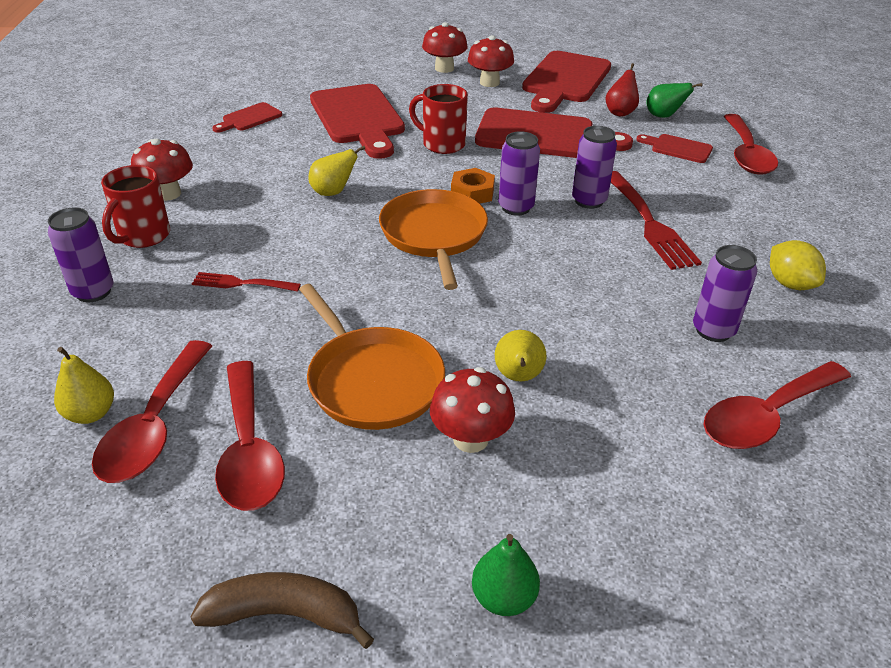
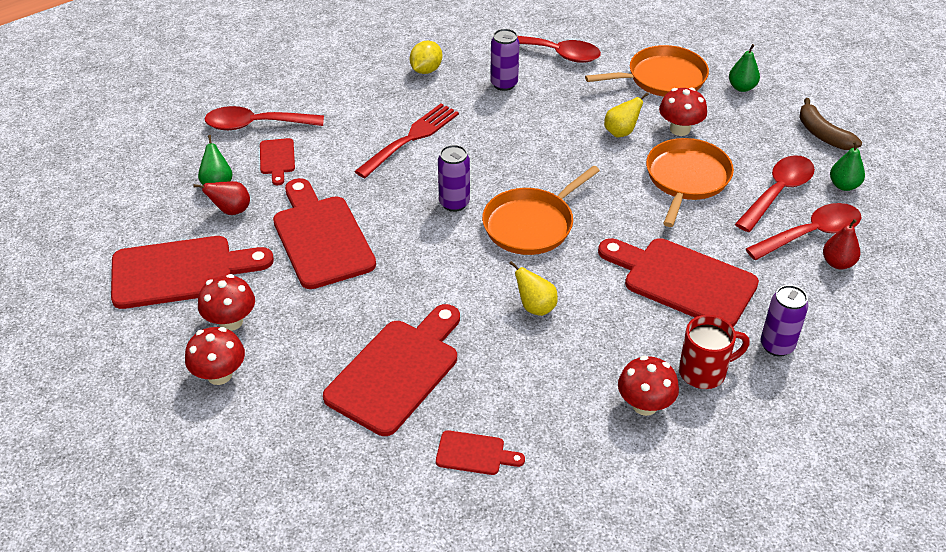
camera: 125 degrees left, 5 degrees up
(90, 414) = (837, 263): yellow pear -> red pear
(169, 537) = (843, 185): none -> green pear
(243, 283) = (682, 280): red fork -> red cutting board
(442, 144) = (394, 288): red mug -> none
(472, 193) = (456, 233): orange nut -> none
(589, 201) = (408, 173): purple can -> none
(612, 503) = (662, 78): none -> orange pan
(746, 154) = (256, 125): red spoon -> red spoon turned 150 degrees counterclockwise

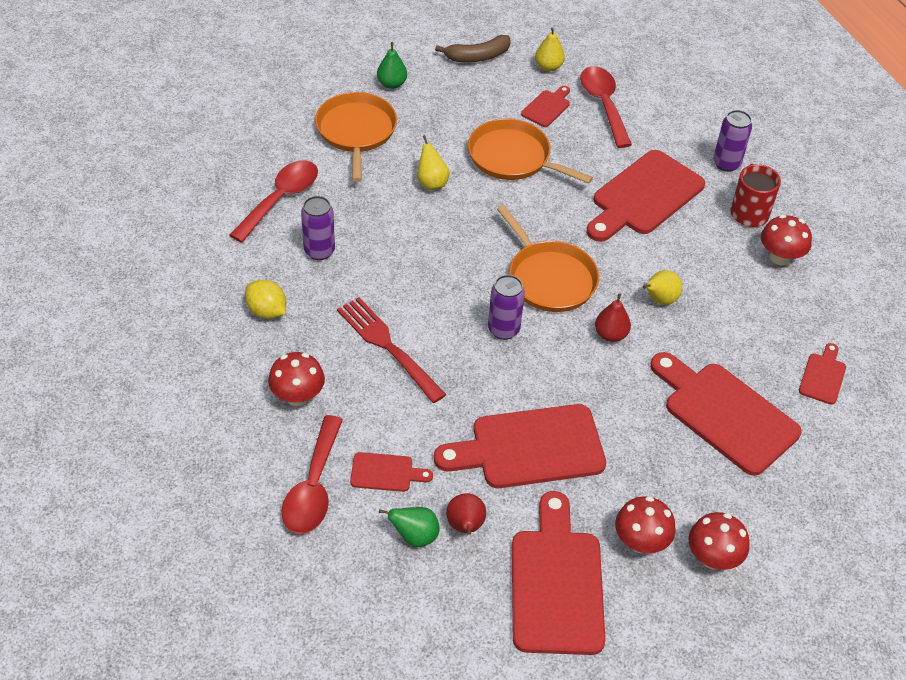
camera: 80 degrees left, 5 degrees up
(680, 129) = (440, 142): red mushroom -> red mushroom (298, 396)
(778, 192) = (547, 107): red spoon -> red cutting board
(837, 263) = (641, 101): red pear -> red pear (610, 334)
(843, 185) = (548, 67): green pear -> yellow pear

